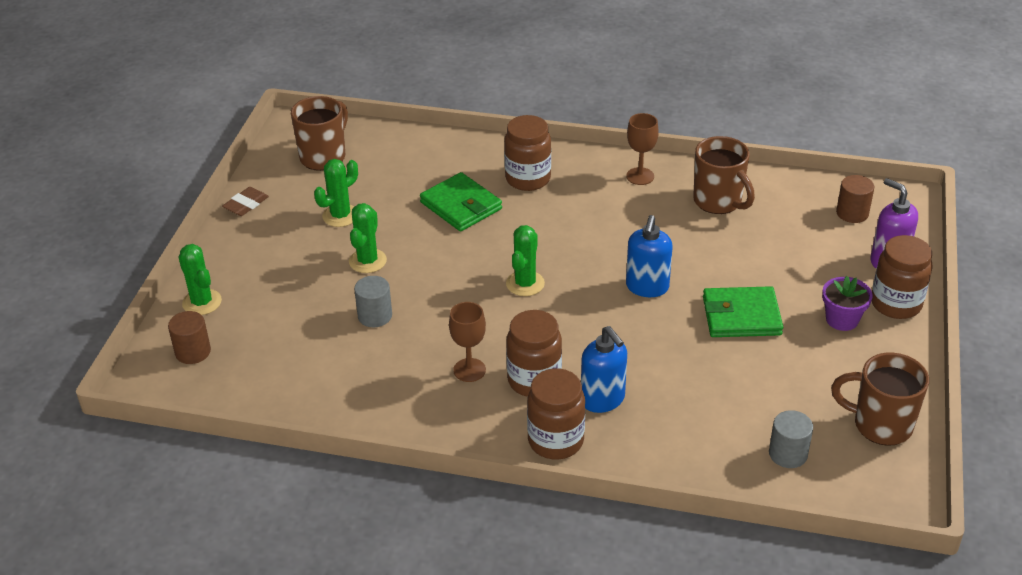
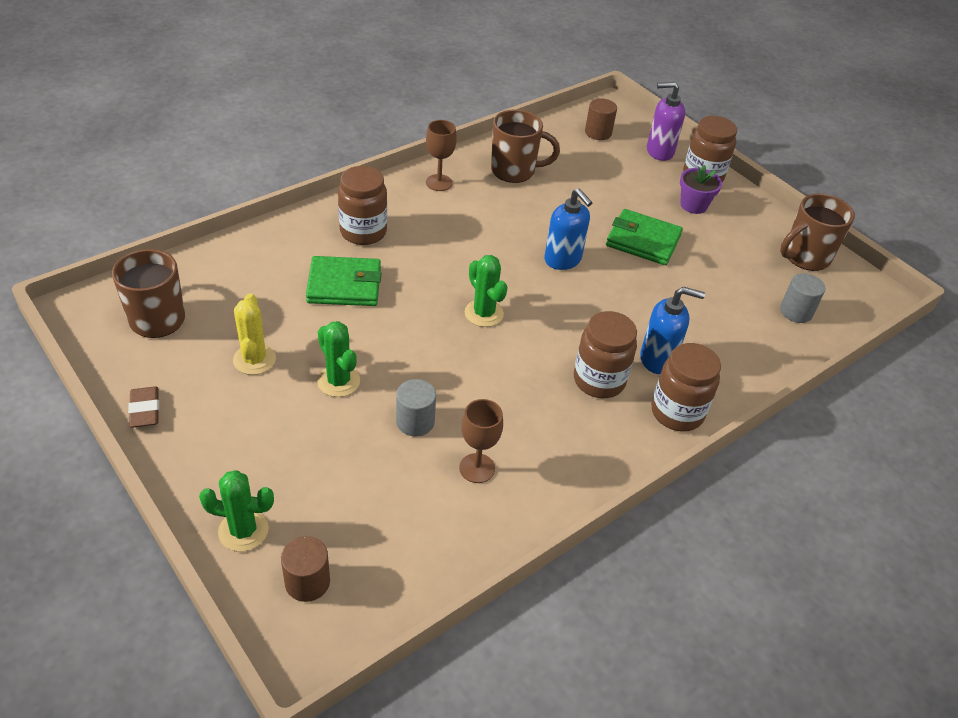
camera: 55 degrees left, 5 degrees up
(340, 216) = (254, 359): green cactus -> yellow cactus
(469, 370) = (548, 408): brown goblet -> brown goblet (477, 468)
(741, 316) = (643, 241): green wallet -> green wallet turned 75 degrees clockwise

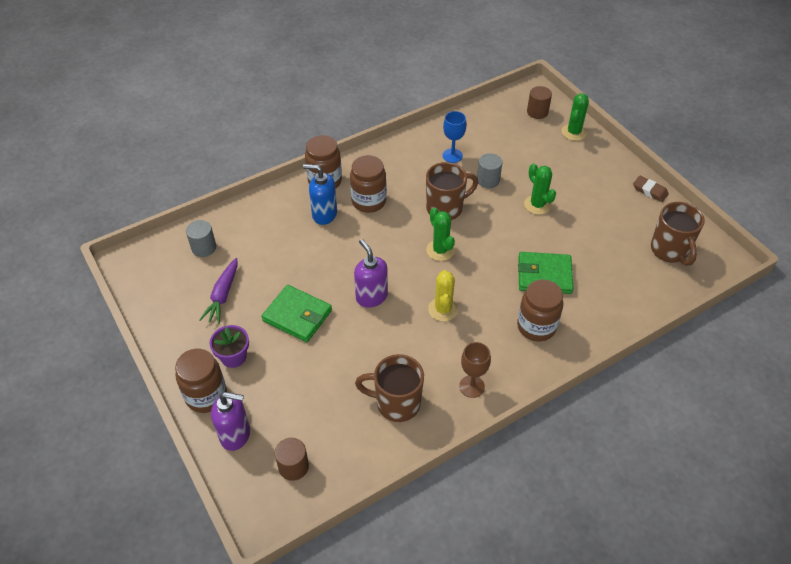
camera: 170 degrees left, 5 degrees up
(145, 410) = (650, 191): brown eraser -> brown eraser turned 45 degrees counterclockwise
(243, 530) = (573, 132): green cactus -> green cactus turned 75 degrees counterclockwise
(254, 359) = (594, 220): yellow cactus -> yellow cactus (443, 309)
(477, 468) = (452, 155): brown goblet -> blue goblet
(563, 260) = (371, 296): blue soap dispenser -> purple soap dispenser
(738, 259) = (223, 295): none -> purple carrot
(805, 257) = (163, 297): brown mug -> brown mug (446, 208)

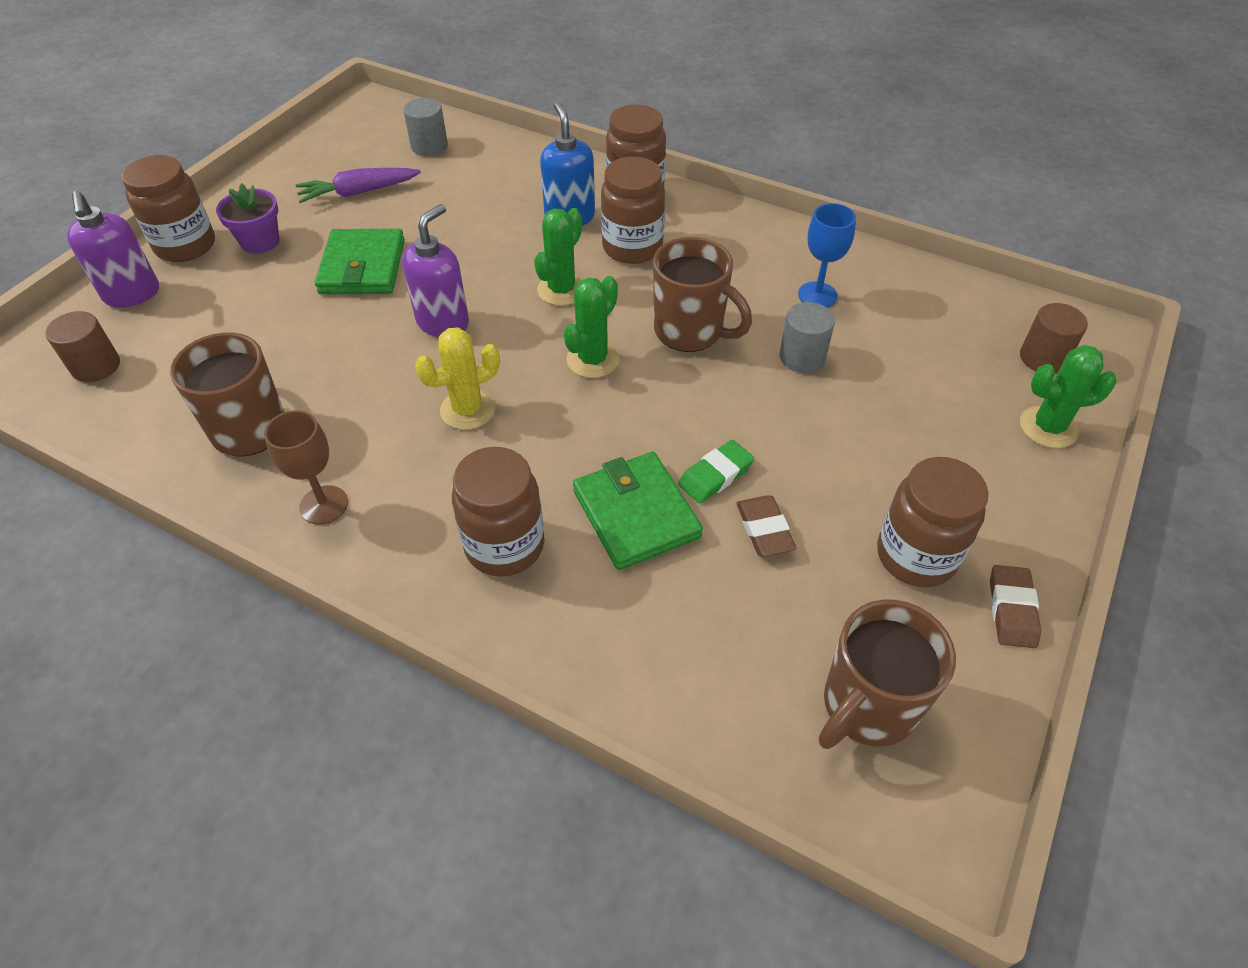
camera: 60 degrees right, 0 degrees up
(537, 205) = (803, 442): green cactus -> green cactus (561, 290)
(538, 240) = (715, 475): none -> green eraser
(576, 239) = (764, 529): none -> brown eraser
(613, 202) = (916, 556): none -> brown jar

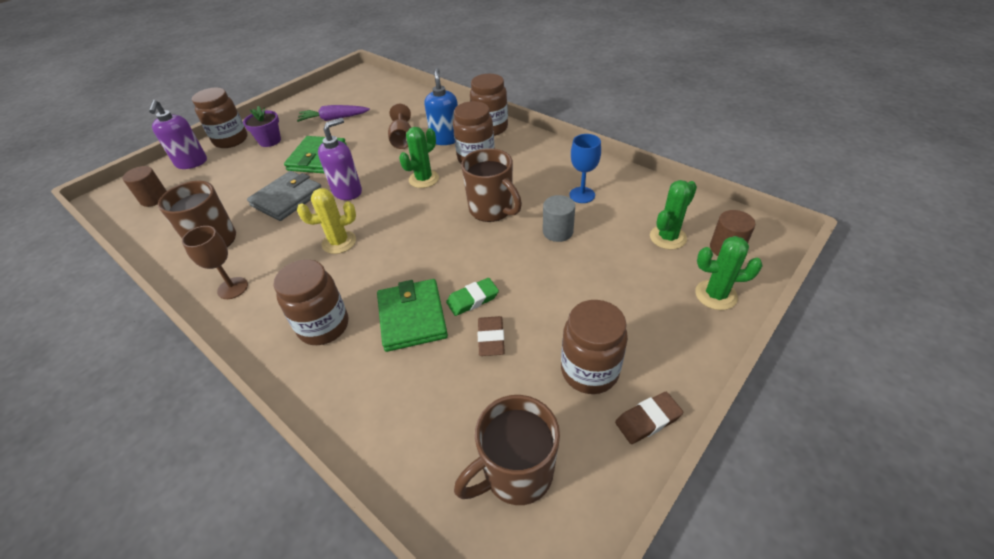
camera: 15 degrees right, 5 degrees down
(343, 344) = (287, 198): none -> grey wallet
(429, 146) = (383, 97): grey cylinder -> none
(496, 223) = (402, 139): none -> brown goblet
(593, 360) = (425, 221): green cactus -> green cactus (668, 237)
(1012, 610) = (648, 420): brown eraser -> brown eraser turned 45 degrees clockwise

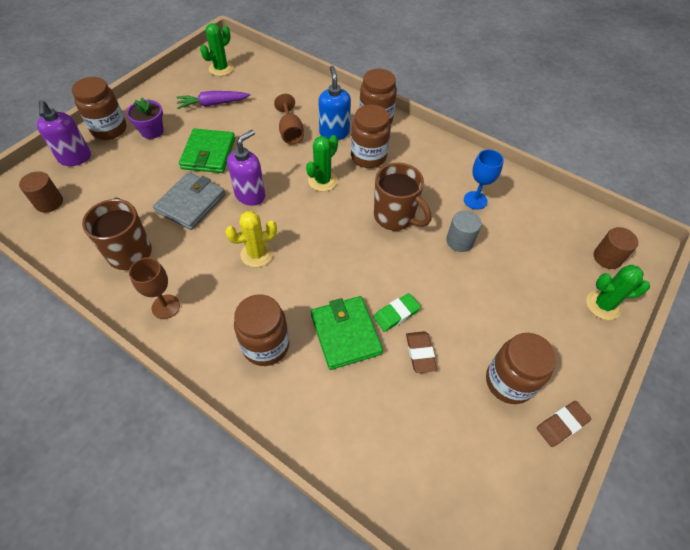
camera: 10 degrees left, 10 degrees up
(516, 473) = (464, 478): brown mug -> none
(668, 237) = (557, 246): green cactus -> green cactus (221, 69)

